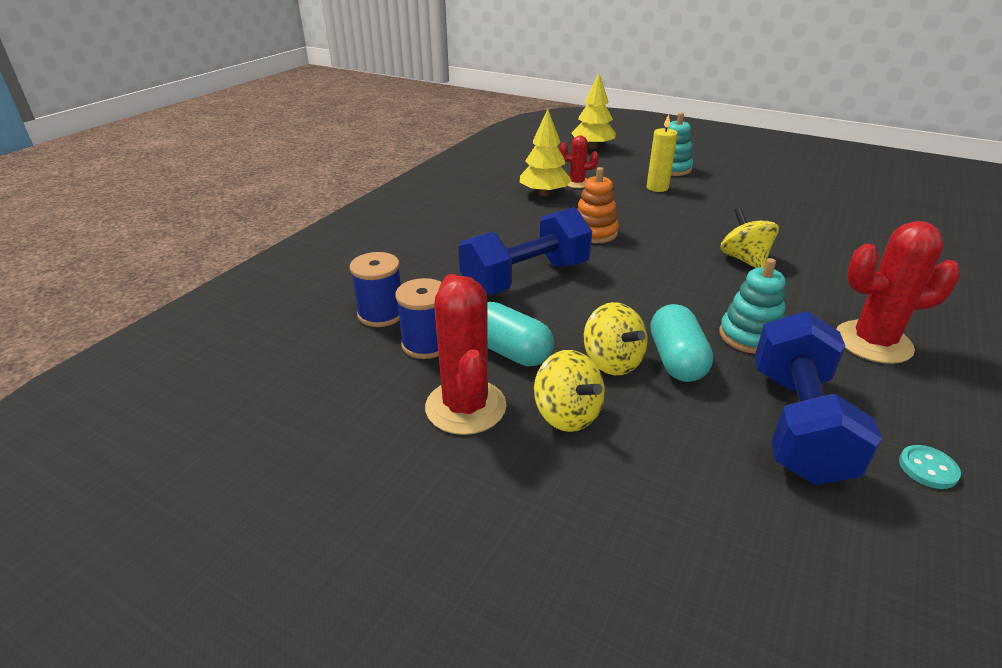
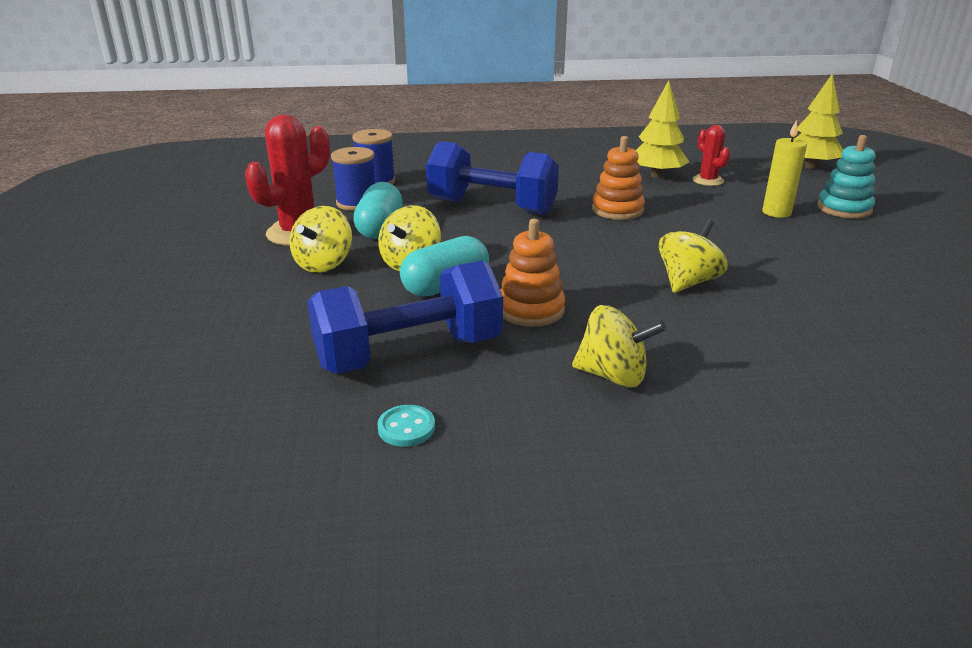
camera: 55 degrees right, 5 degrees down
(749, 336) = (531, 310): turquoise stacking toy -> orange stacking toy
(873, 342) = (613, 376): red cactus -> yellow spinning top

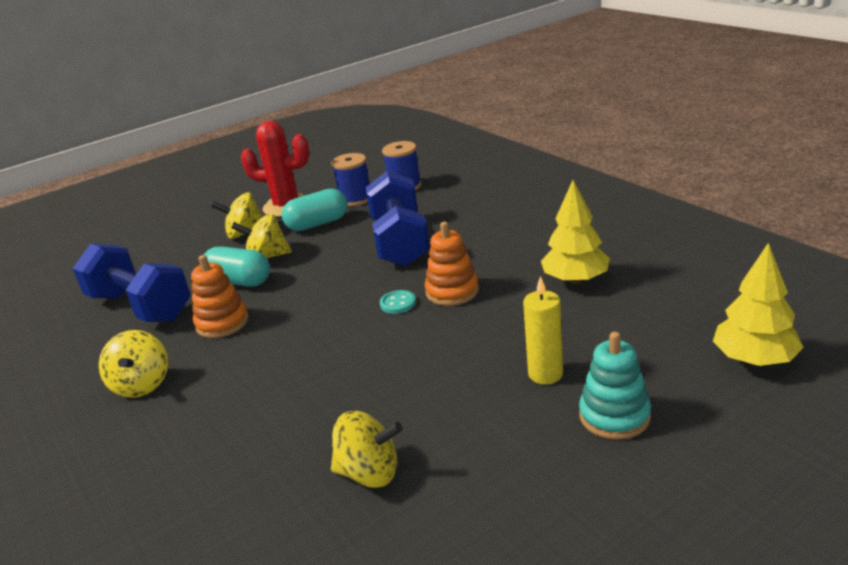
camera: 65 degrees right, 0 degrees up
(406, 428) = (58, 339): turquoise button -> turquoise button (398, 303)
(687, 282) = (318, 371): yellow spinning top -> yellow spinning top (369, 473)
(708, 180) = (598, 310): red cactus -> none

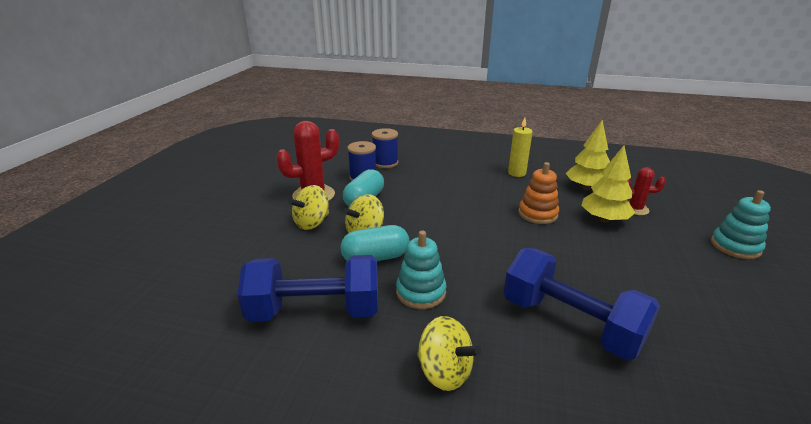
camera: 45 degrees left, 0 degrees up
(222, 323) = (421, 292): orange stacking toy -> turquoise stacking toy
(369, 473) = (711, 339): yellow spinning top -> none
(398, 303) = (520, 232): turquoise button -> none
(400, 242) = (448, 195): blue dumbbell -> blue dumbbell (570, 323)
(545, 374) = (669, 239): yellow candle -> yellow candle (516, 173)
(583, 326) = (635, 209): none -> red cactus
(754, 359) = (724, 199): yellow tree -> yellow tree (604, 219)

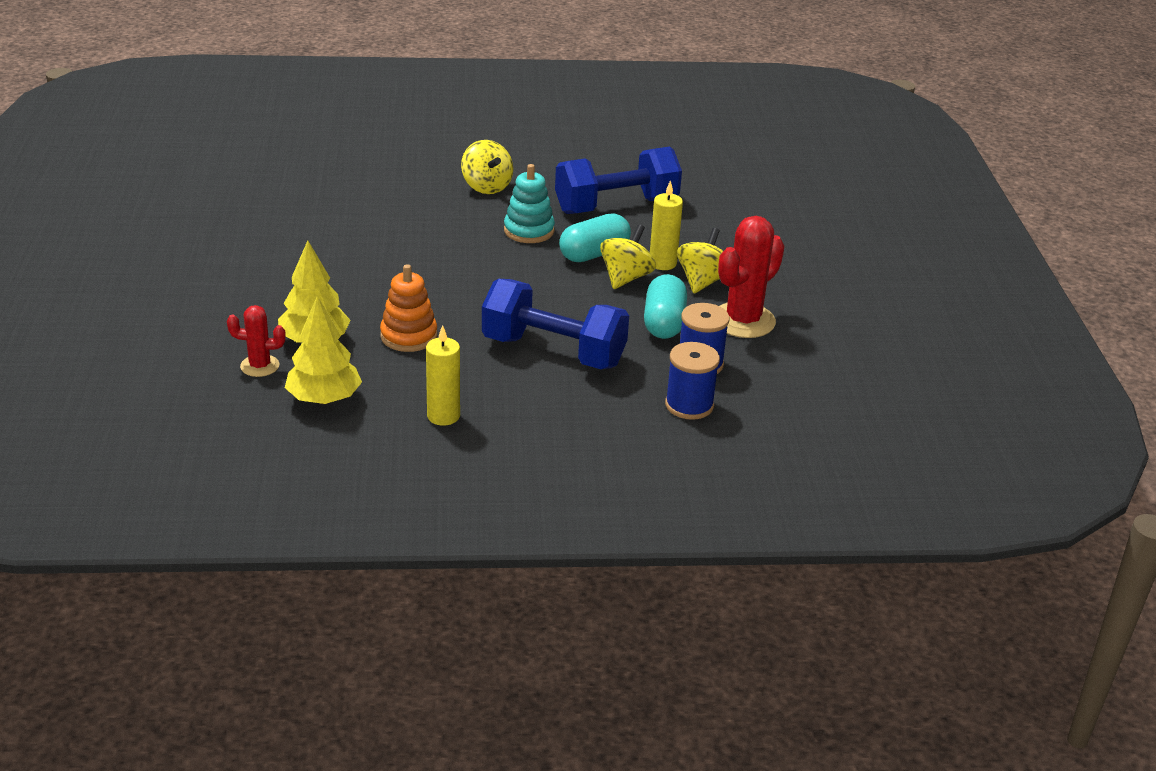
camera: 160 degrees right, 5 degrees up
(327, 241) = (662, 263): none -> yellow candle
(444, 372) = (486, 186): yellow spinning top -> yellow spinning top turned 135 degrees counterclockwise
(570, 323) = (383, 226): blue dumbbell -> blue dumbbell (553, 352)
(735, 246) = (156, 324): turquoise stacking toy -> none

